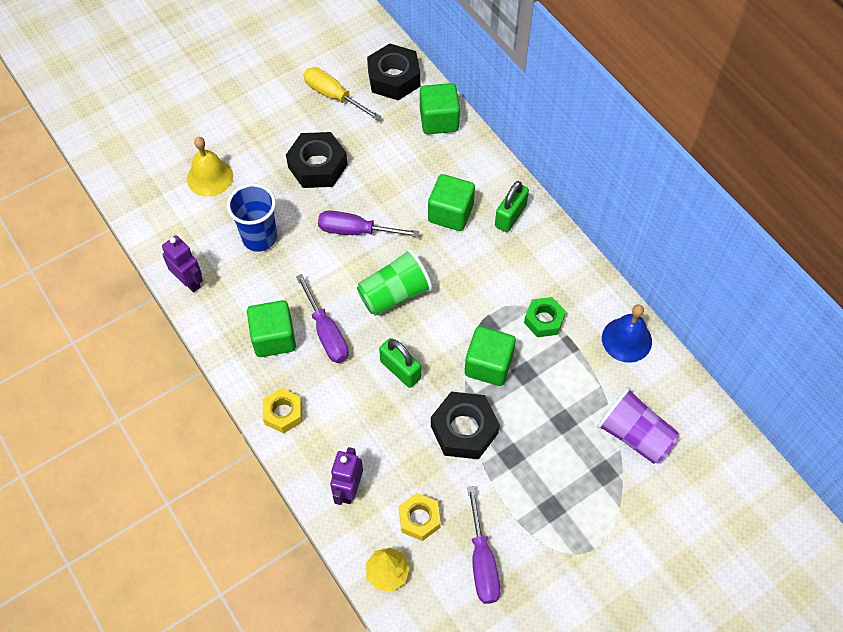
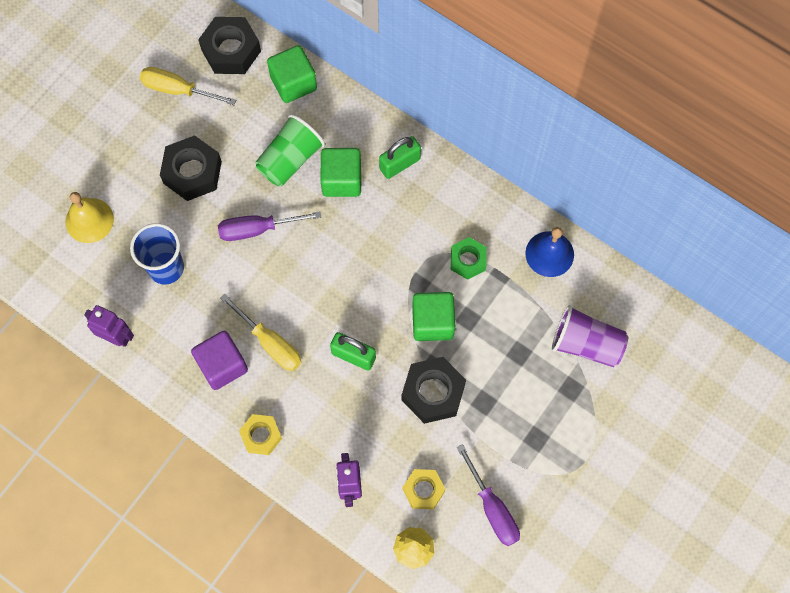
camera: 20 degrees left, 10 degrees up
(274, 338) = (222, 365): green cube -> purple cube
(327, 333) = (270, 343): purple screwdriver -> yellow screwdriver
(394, 294) = (319, 282): green cup -> green cup (290, 159)
(510, 216) = (400, 164): green padlock -> green padlock turned 45 degrees clockwise

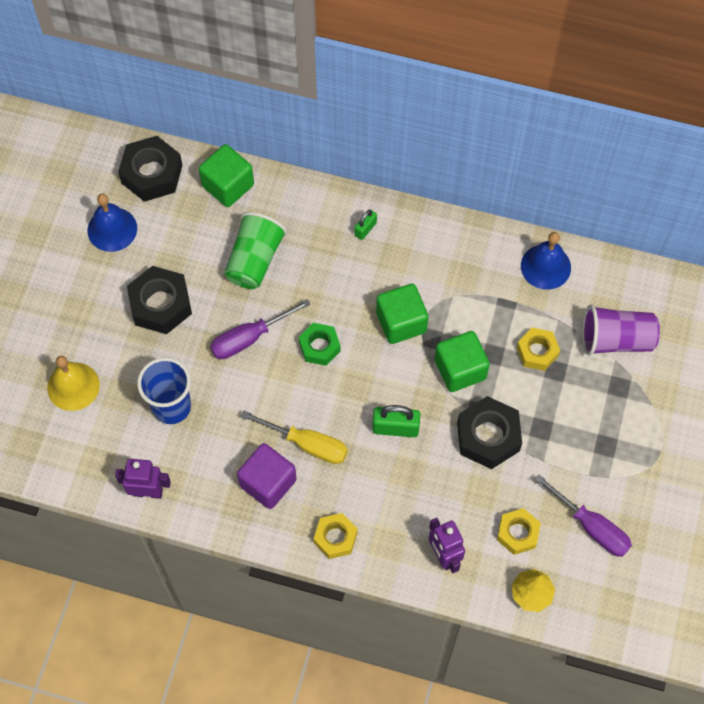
camera: 20 degrees left, 5 degrees down
(177, 89) = (112, 229): yellow screwdriver -> blue bell
(341, 180) = (314, 263): green cube -> green cube (401, 322)
(400, 164) = (365, 229): green padlock -> green padlock, size x0.60
(468, 260) = (470, 299): green nut -> green nut (319, 347)
(509, 330) = (537, 352): none -> yellow nut

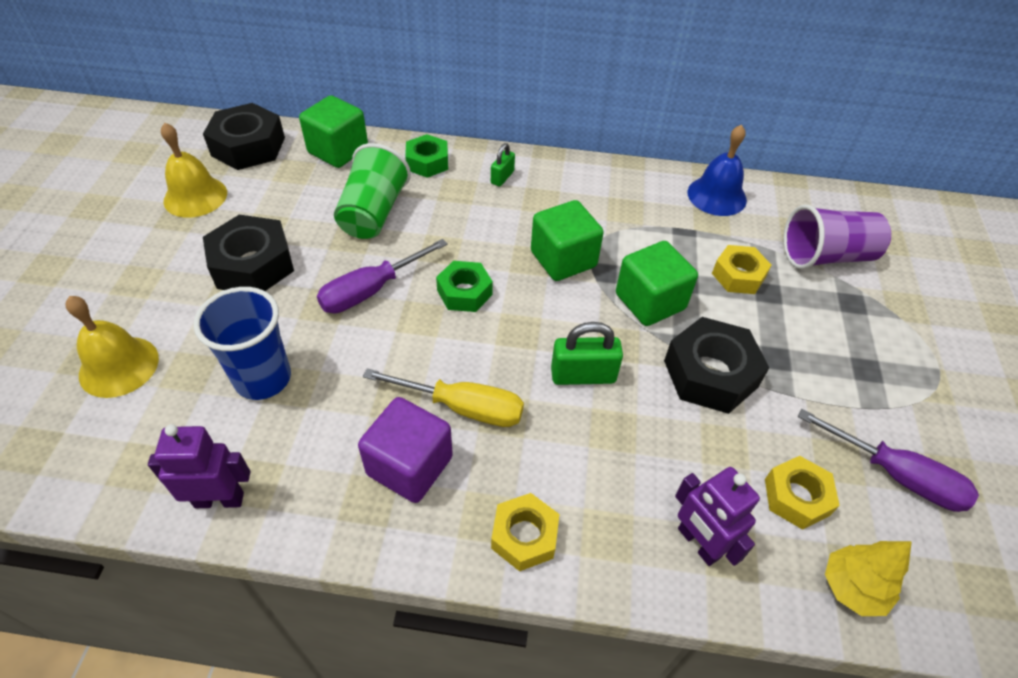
camera: 10 degrees left, 15 degrees down
(112, 229) = (195, 196): blue bell -> yellow bell
(303, 206) = (427, 162): none -> green nut

